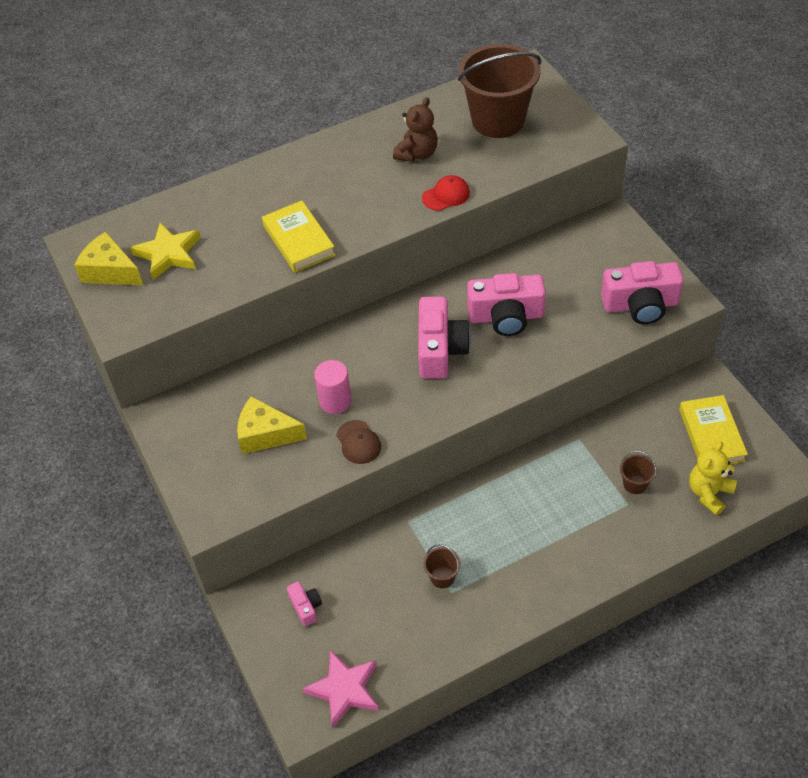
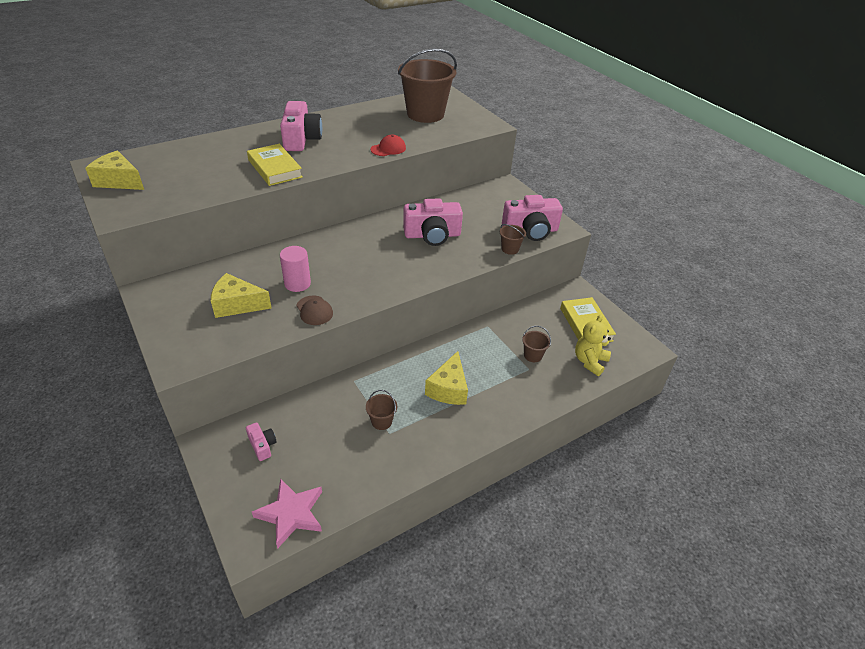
camera: 10 degrees left, 10 degrees down
(168, 254) = (169, 173): yellow star -> none
(417, 154) = (367, 128): brown teddy bear -> none
(440, 349) = (382, 253): pink camera -> pink camera (301, 139)
(524, 532) = (448, 388): none -> yellow cheese
(609, 338) = (510, 249): none -> brown bucket

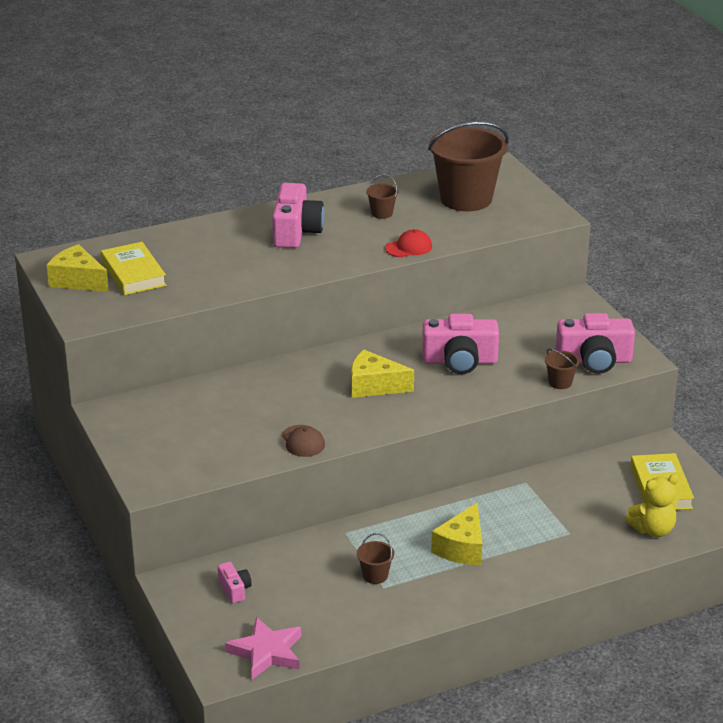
camera: 10 degrees right, 10 degrees down
(237, 305) = (212, 430): yellow cheese -> yellow cheese (374, 386)
(275, 168) = (262, 270): yellow book -> yellow book (133, 273)
(297, 283) = (283, 411): pink cylinder -> none
(533, 355) = (578, 519): brown bucket -> brown bucket (382, 213)
(589, 361) = (653, 530): yellow teddy bear -> yellow teddy bear turned 150 degrees counterclockwise

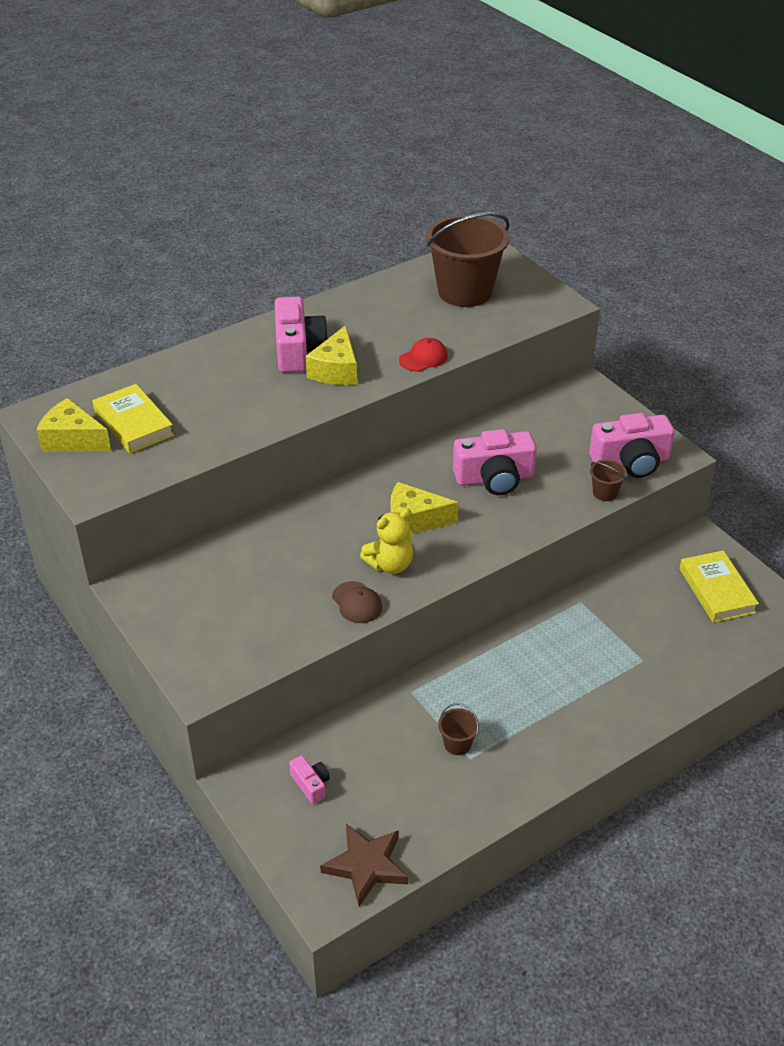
camera: 10 degrees left, 10 degrees up
(267, 652) = (366, 866): pink star -> brown star
(382, 213) = (383, 318): brown bucket -> none
(462, 548) = (538, 694): yellow cheese -> yellow cheese (336, 370)
(653, 530) = (725, 645): yellow teddy bear -> yellow teddy bear (390, 564)

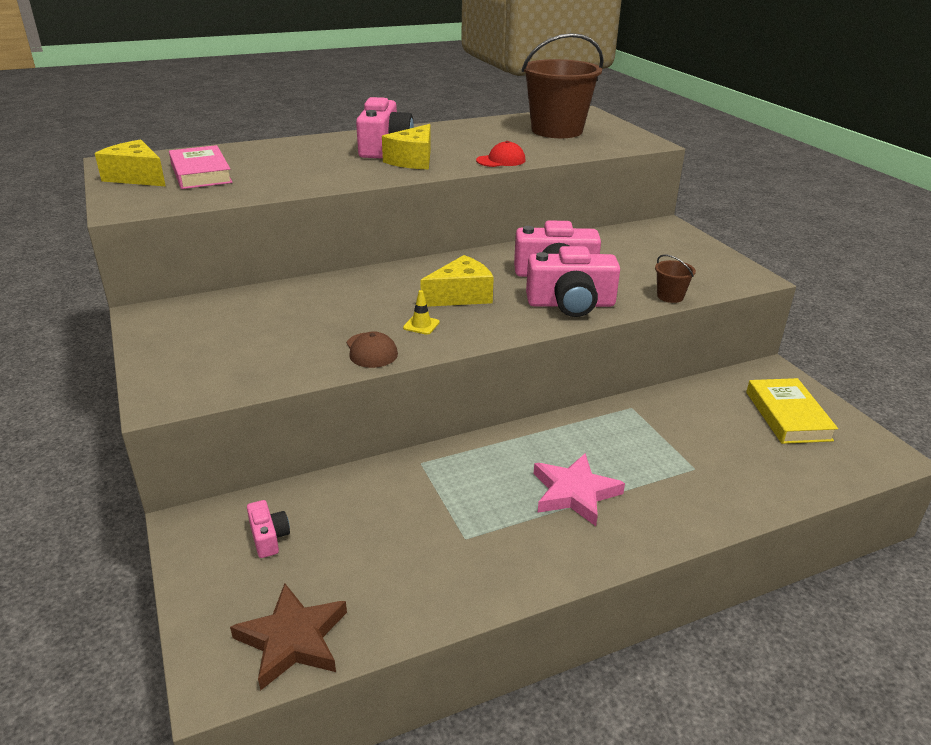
camera: 10 degrees right, 10 degrees down
(133, 423) = (201, 173): yellow book -> pink book
(390, 564) = (421, 325): yellow teddy bear -> yellow traffic cone
(414, 520) = (461, 296): yellow cheese -> yellow cheese turned 135 degrees clockwise
(457, 744) = (455, 521): brown bucket -> none
(548, 701) = (574, 493): none -> pink star
(631, 461) = (702, 277): pink camera -> pink camera (571, 304)

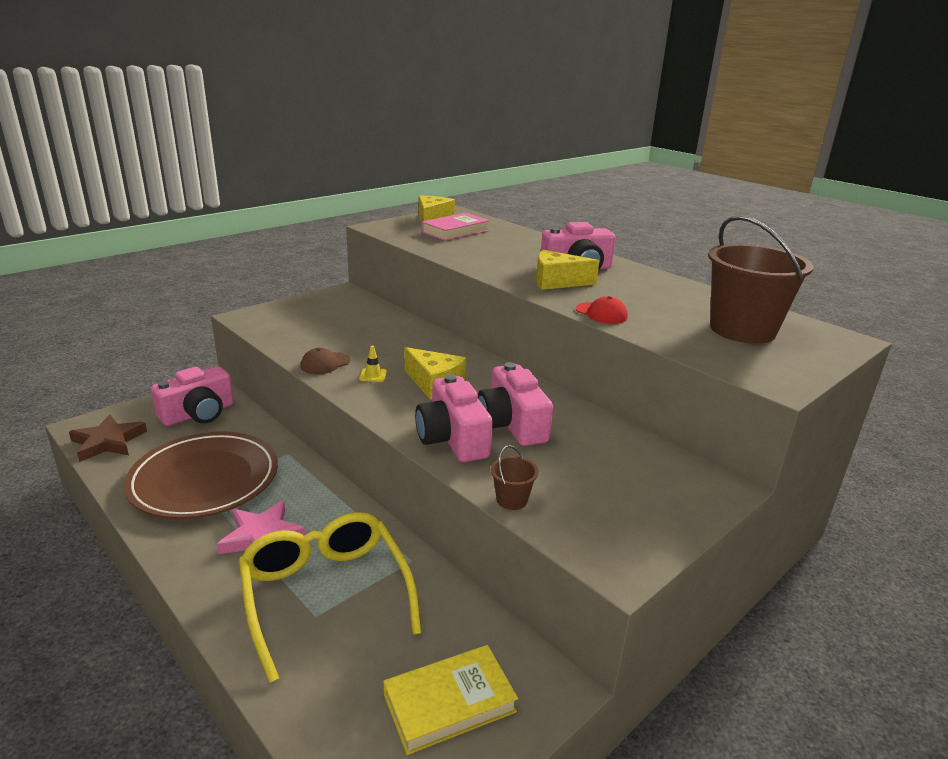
camera: 70 degrees right, 5 degrees down
(268, 537) = (198, 414): pink camera -> pink camera, size x2.04
(446, 534) = (204, 479): none -> brown plate
(668, 460) = (325, 594): none -> yellow glasses

